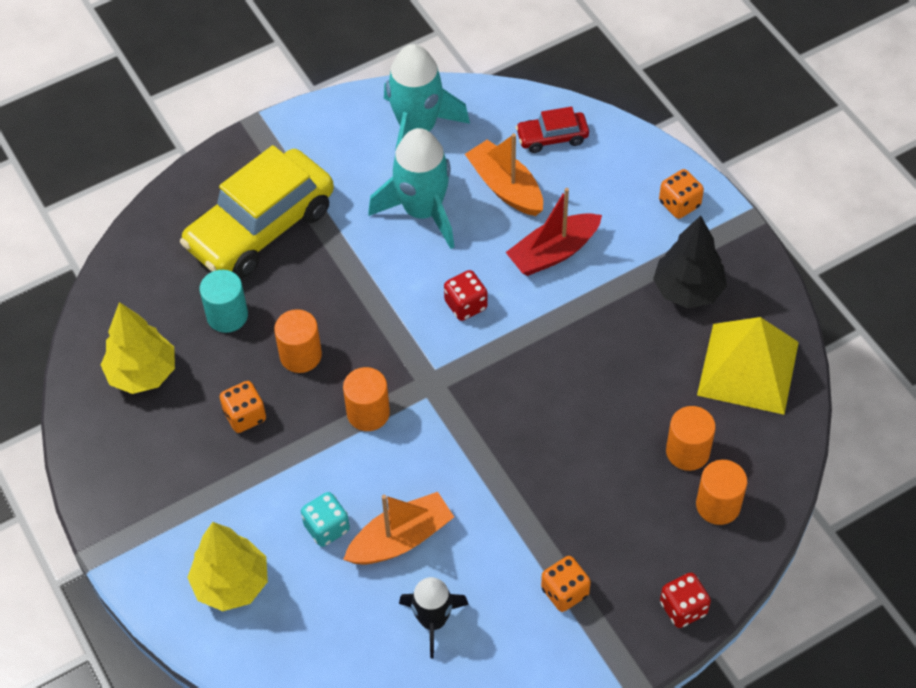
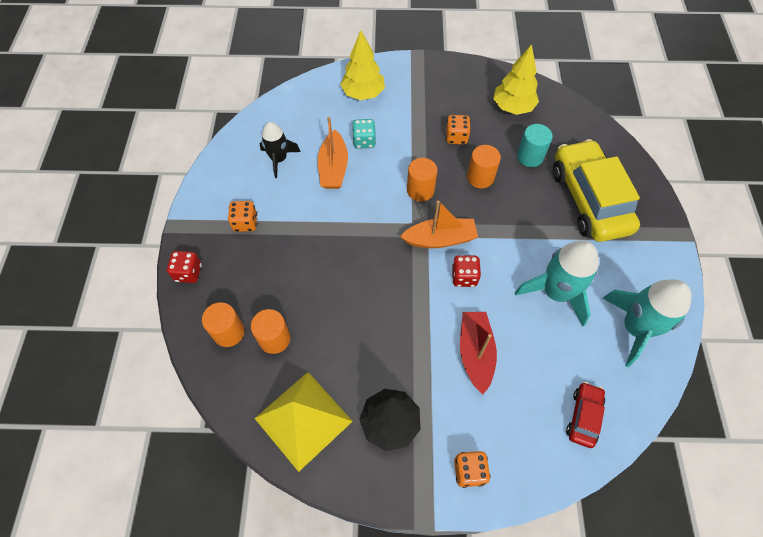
camera: 120 degrees right, 5 degrees up
(505, 187) = (550, 355): orange boat -> orange boat (440, 239)

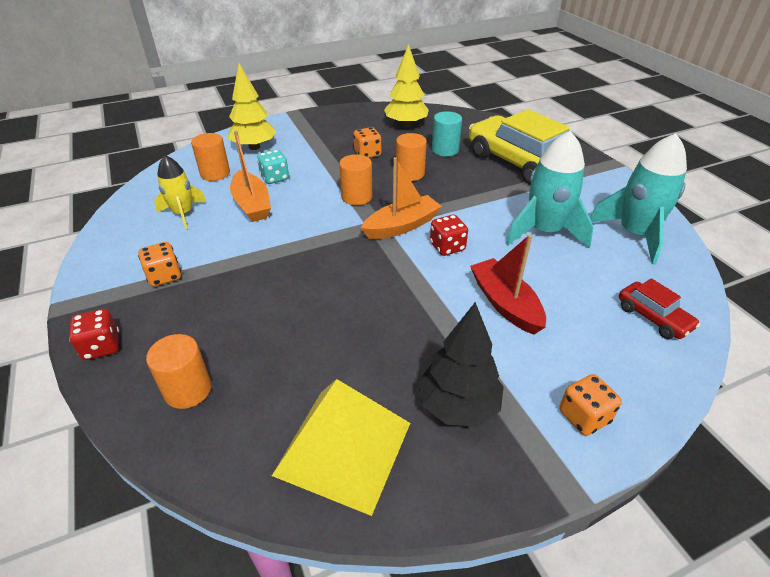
camera: 25 degrees left, 20 degrees down
(274, 339) = (257, 374): orange cylinder -> orange cylinder (215, 173)
(279, 159) = (183, 214): black rocket -> yellow rocket
(583, 416) = (653, 317): red car -> red car turned 150 degrees clockwise

